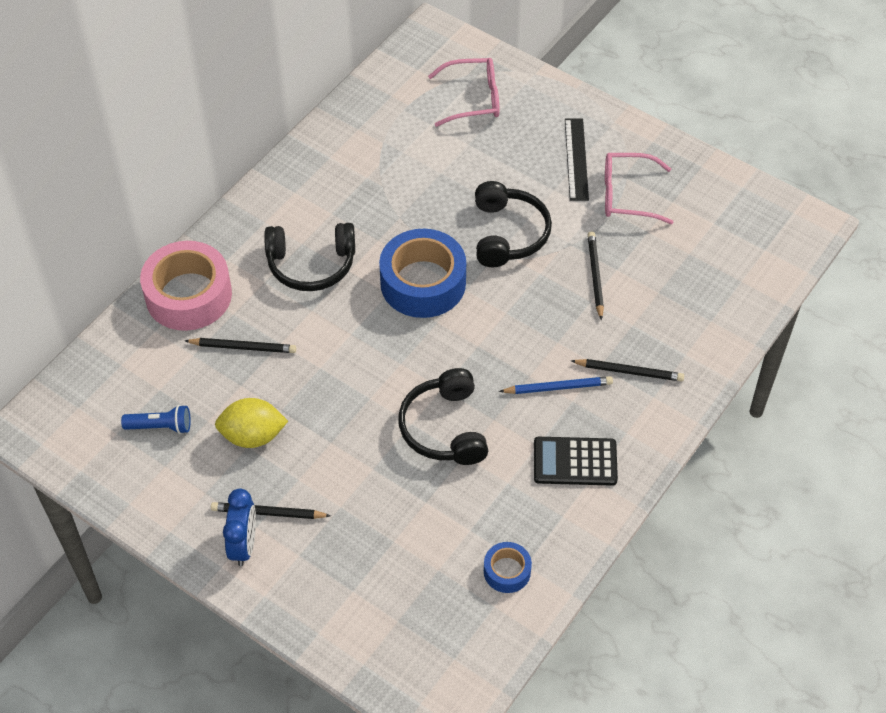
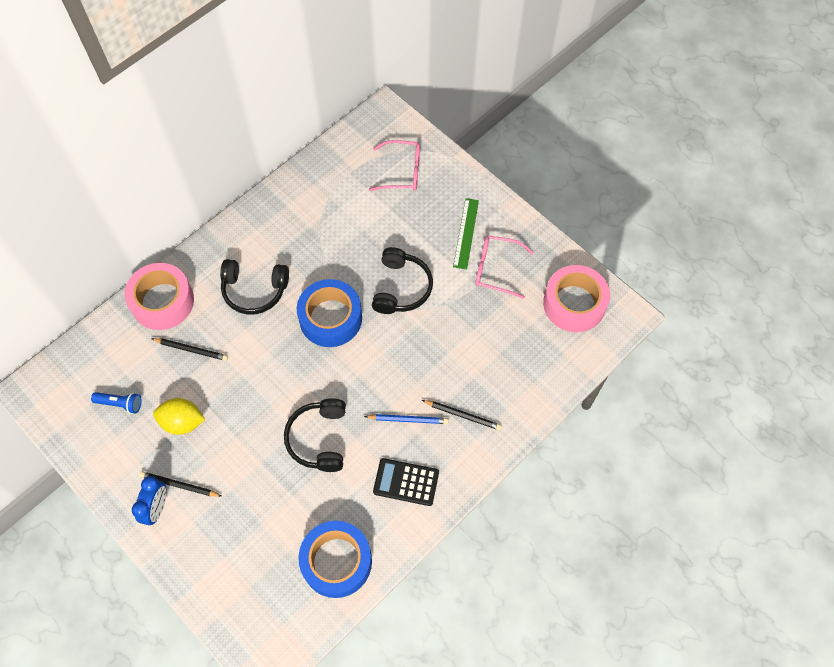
camera: 10 degrees right, 10 degrees up
(507, 571) = (336, 561): blue tape -> blue tape, size x2.05
(576, 159) = (466, 233): black ruler -> green ruler
(595, 276) = (457, 332): black pencil -> none
(739, 221) = (574, 304): none -> pink tape

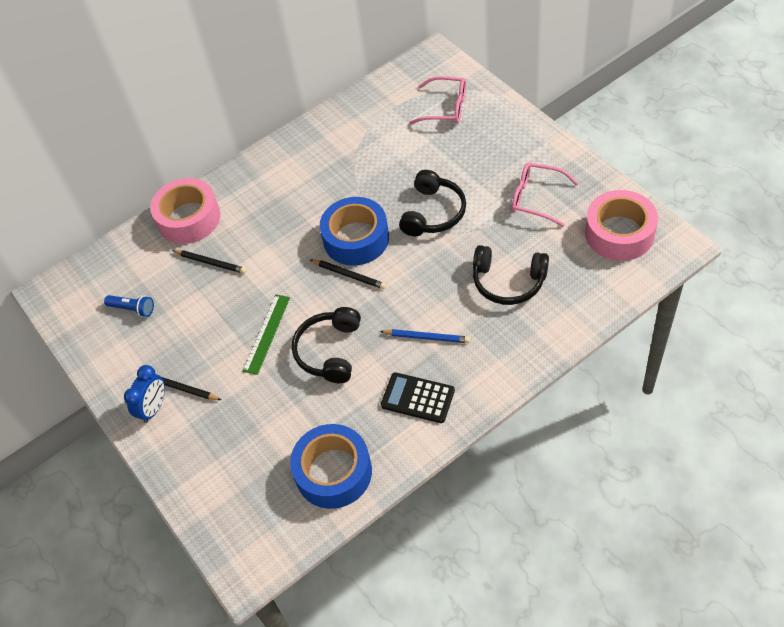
camera: 15 degrees right, 10 degrees down
(182, 422) = (192, 329): yellow lemon -> none
(254, 290) = (281, 211): black headphones -> black headphones (508, 282)
(462, 415) = (486, 336): black pencil -> black pencil (349, 275)
(466, 233) = (507, 164): green ruler -> green ruler (267, 333)

